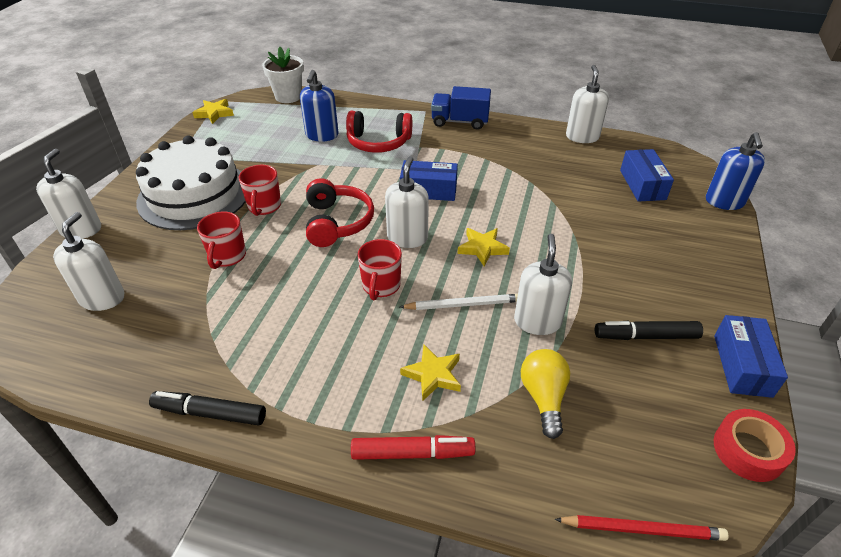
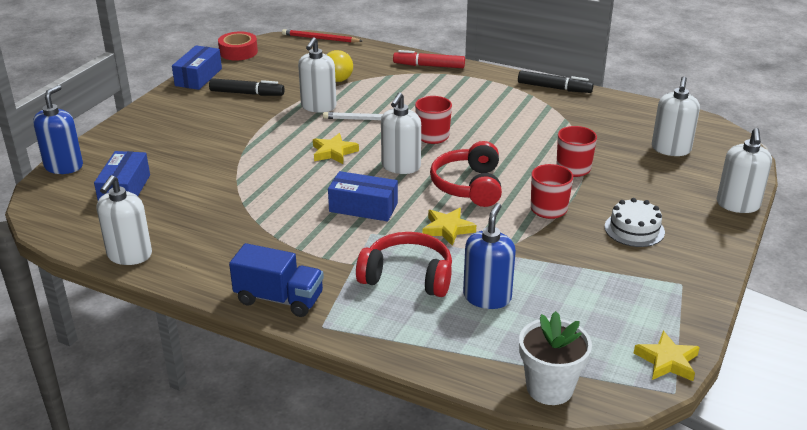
camera: 170 degrees left, 10 degrees down
(194, 195) = (634, 229): white cake -> white cake, size x0.46
(433, 375) = (406, 90): yellow star -> yellow star (448, 229)

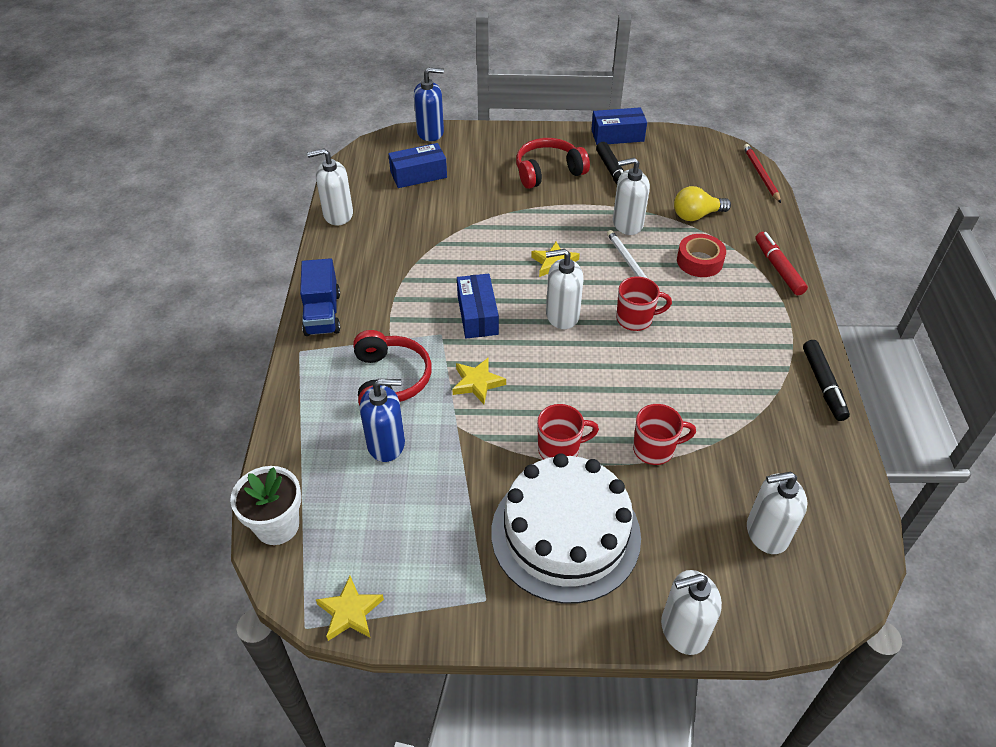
camera: 65 degrees right, 15 degrees up
(238, 52) = (684, 137): red tape -> red tape (699, 261)
(469, 186) = (561, 375): red headphones -> red headphones (548, 172)
(634, 229) = (565, 534): white cake -> white cake, size x2.17

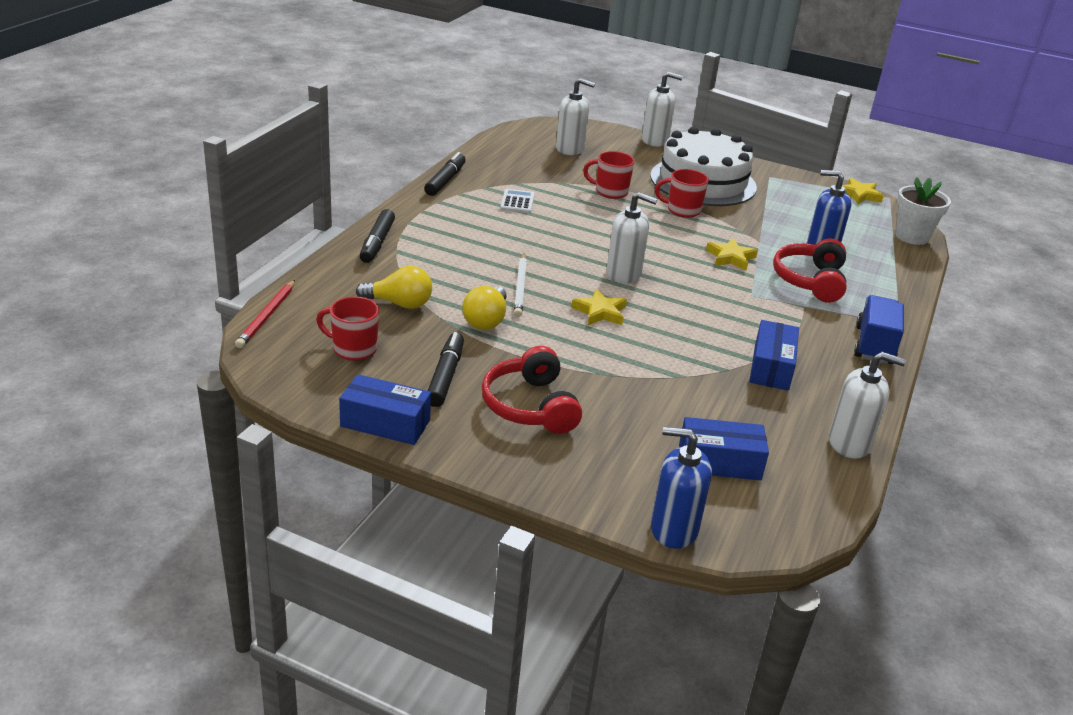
camera: 160 degrees left, 15 degrees down
(477, 315) = (708, 298): blue box -> blue box (771, 367)
(548, 172) = (530, 406): red headphones -> red headphones turned 75 degrees clockwise
(627, 224) = (486, 320): white soap dispenser -> yellow light bulb
(635, 319) = (556, 252): red mug -> red mug (353, 349)
(699, 261) = (446, 269): red tape -> none
(727, 380) = (517, 202): none -> white calculator
(778, 268) = (377, 243): red marker -> black marker

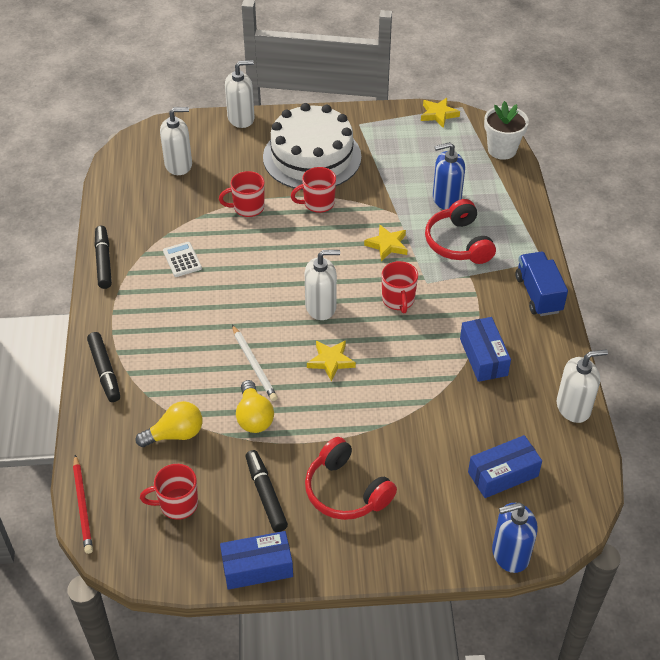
camera: 25 degrees left, 15 degrees up
(709, 296) = (398, 300): none -> red mug

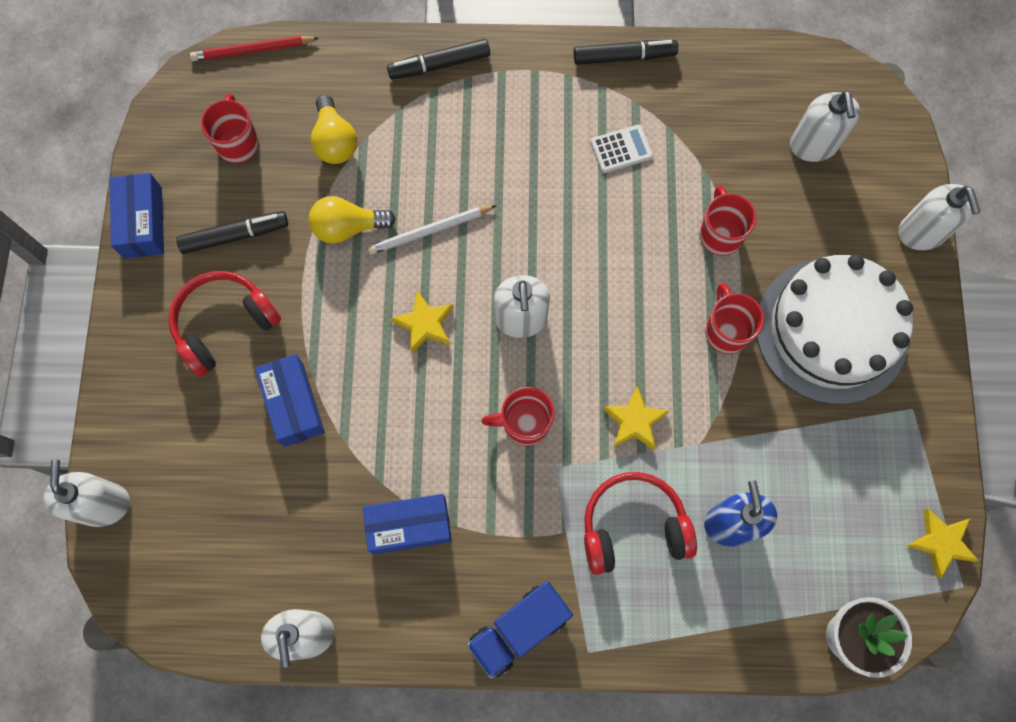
camera: 95 degrees right, 25 degrees up
(503, 474) = (216, 517): blue box -> blue box (293, 404)
(510, 554) = (104, 504): blue soap dispenser -> white soap dispenser
(538, 294) = (519, 629): blue truck -> blue truck turned 150 degrees clockwise

